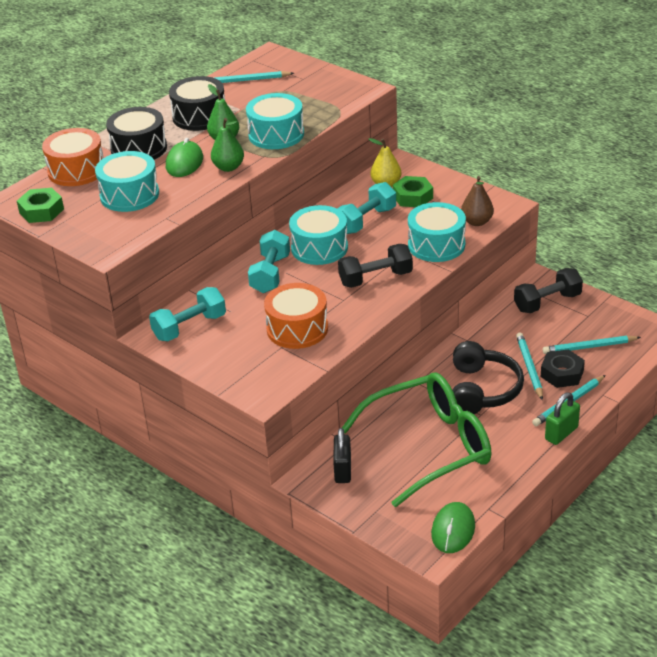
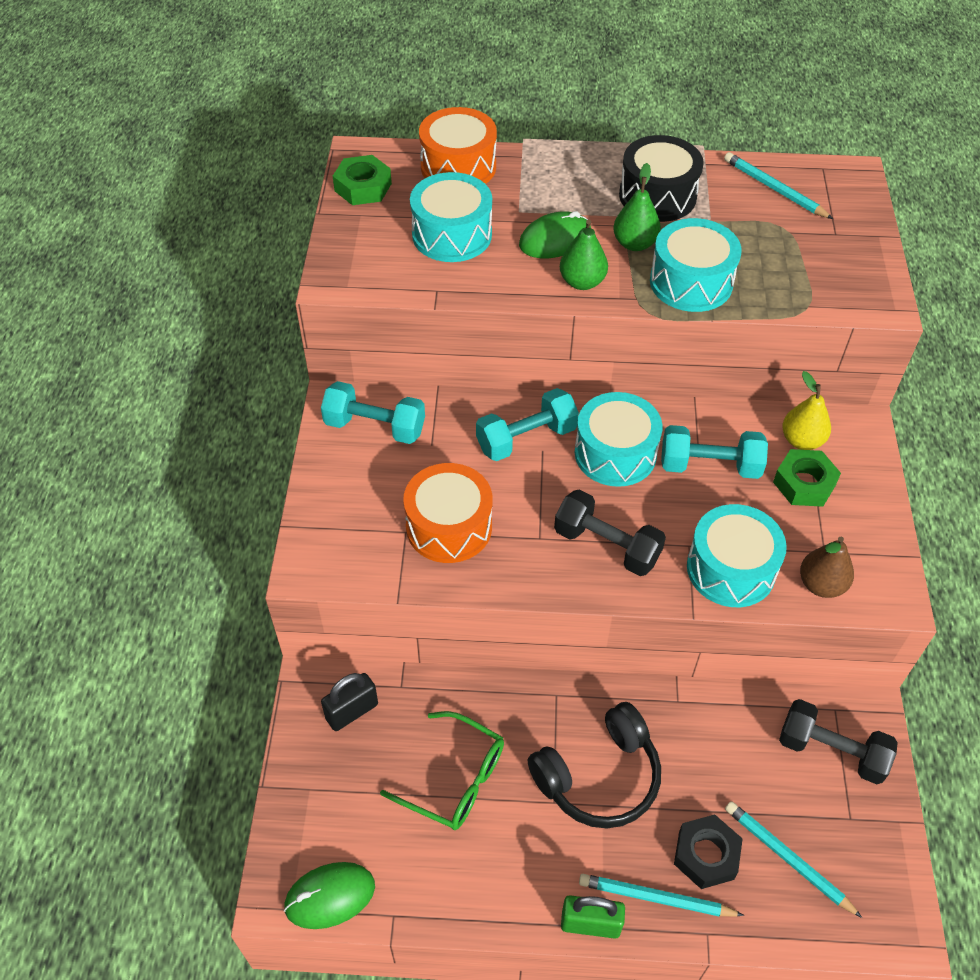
camera: 50 degrees right, 15 degrees up
(139, 148) = (545, 187): black drum -> none
(430, 446) = (455, 779): green glasses -> green glasses, size x0.58
(529, 367) = (685, 807): turquoise pencil -> none

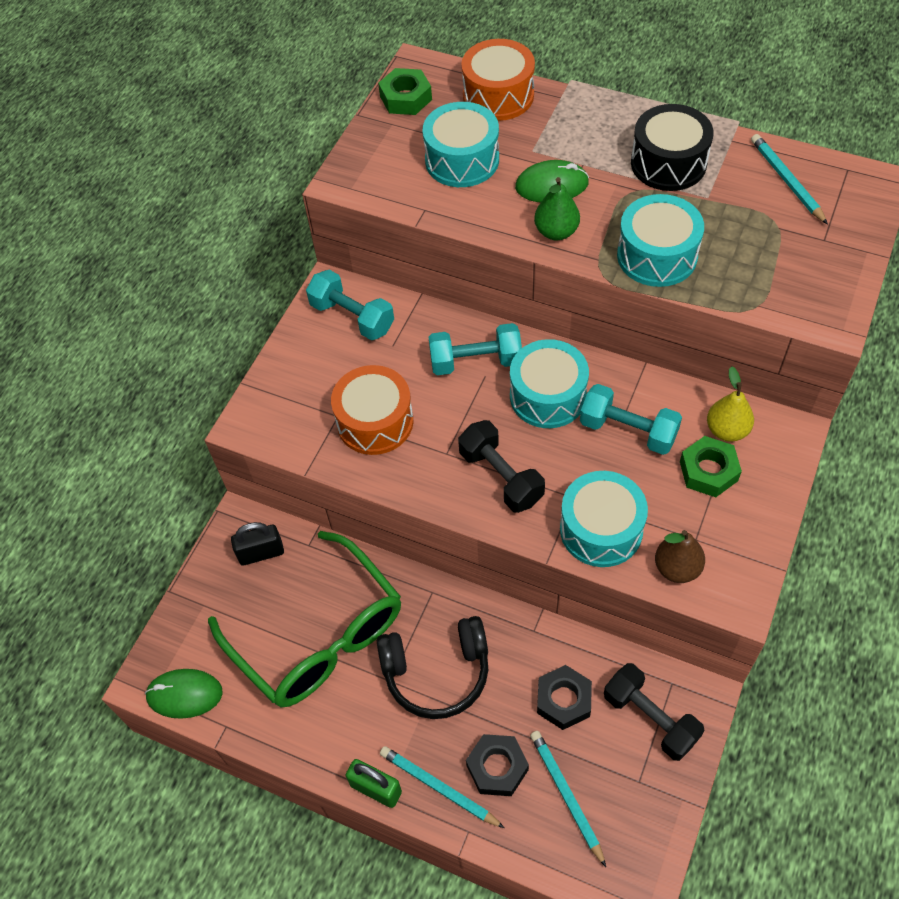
camera: 25 degrees right, 5 degrees up
(455, 779) = (319, 635): green glasses -> green glasses, size x1.74
(634, 244) = (623, 206): green pear -> none
(740, 762) = (563, 700): none -> black nut

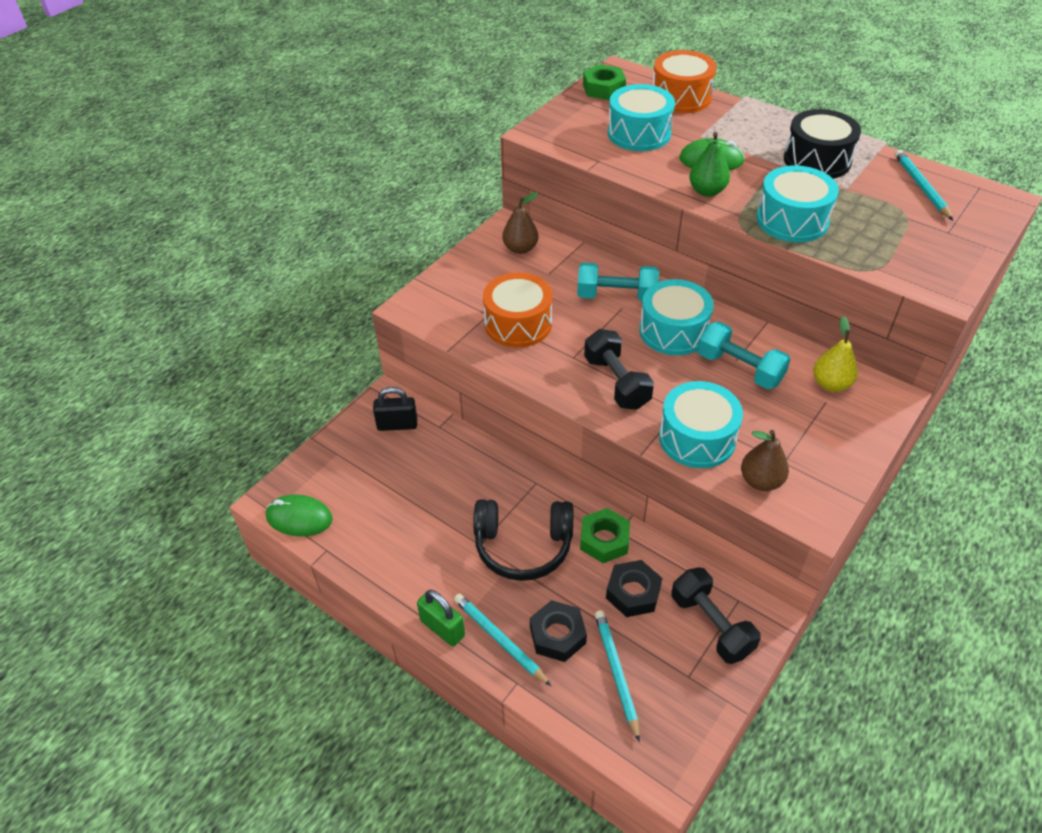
camera: 10 degrees right, 10 degrees down
(319, 635) = (428, 496): green glasses -> none
(352, 317) = (520, 248): turquoise dumbbell -> brown pear
(708, 471) = (807, 412): green nut -> green nut (604, 540)

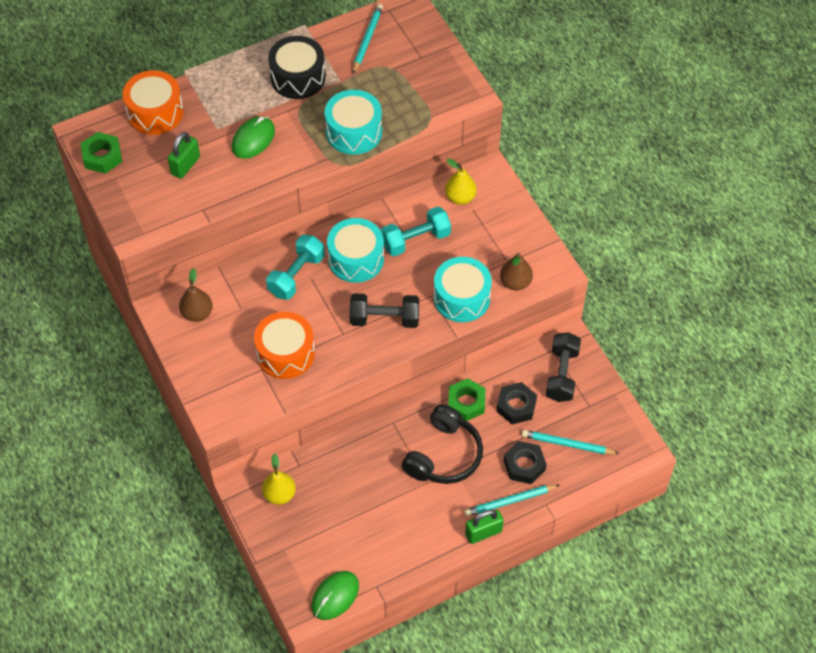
camera: 65 degrees left, 10 degrees up
(397, 425) = (279, 494): black padlock -> yellow pear
(639, 133) = (185, 165): turquoise drum -> green padlock
(707, 191) = (288, 162): green pear -> none
(711, 625) = (562, 374): black dumbbell -> black dumbbell turned 75 degrees counterclockwise
(921, 187) = (367, 40): turquoise pencil -> turquoise pencil turned 90 degrees clockwise

